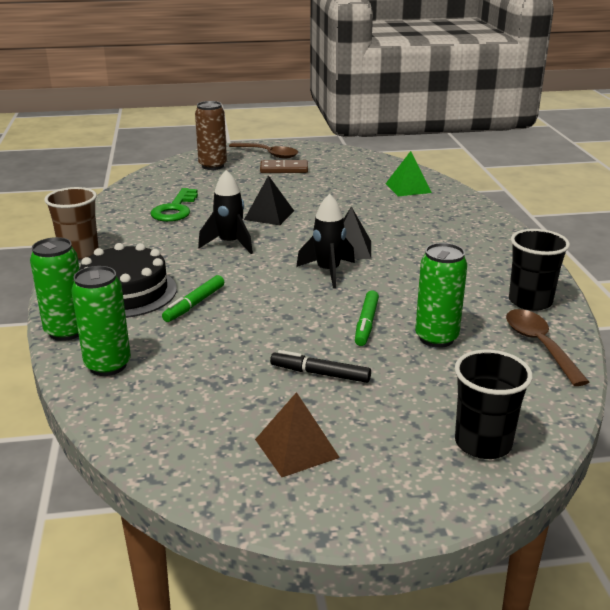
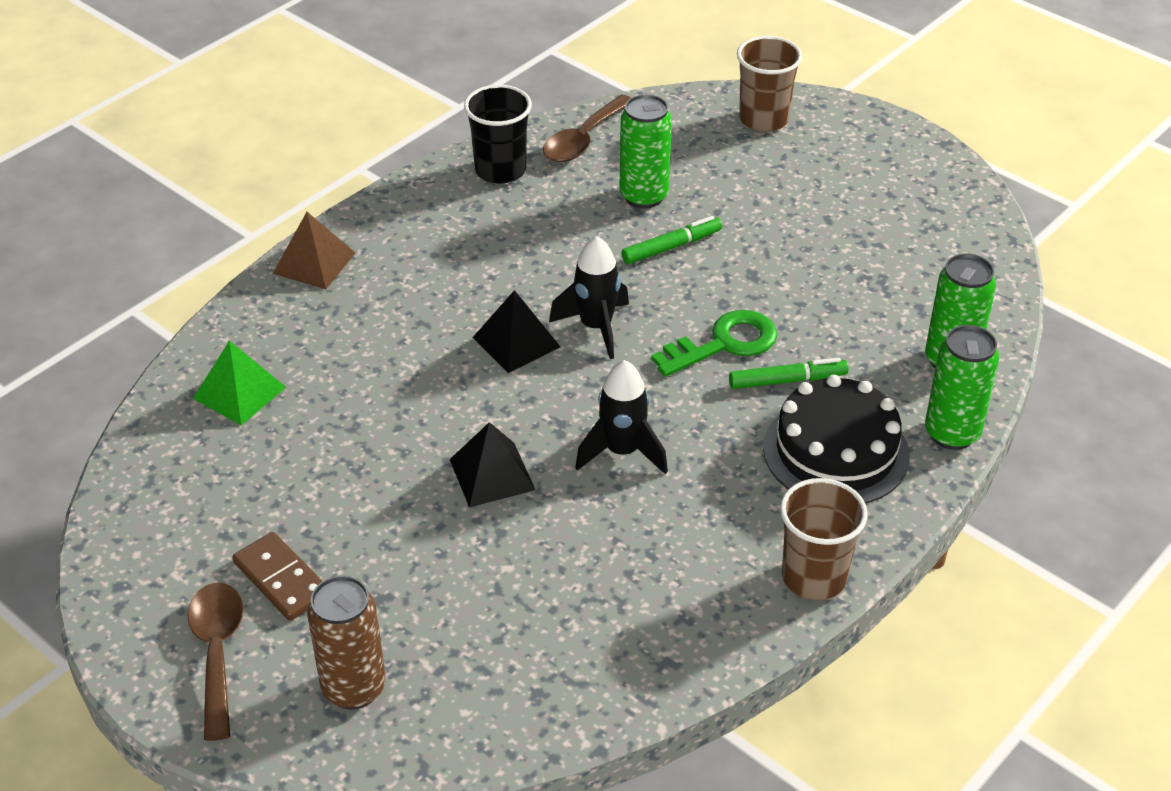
camera: 130 degrees left, 15 degrees up
(175, 209) = (582, 589): green key -> green key (724, 343)
(296, 448) = (888, 194): brown pyramid -> brown pyramid (314, 263)
(320, 374) = (787, 232): black marker -> none
(483, 443) = (763, 119): black cup -> brown cup

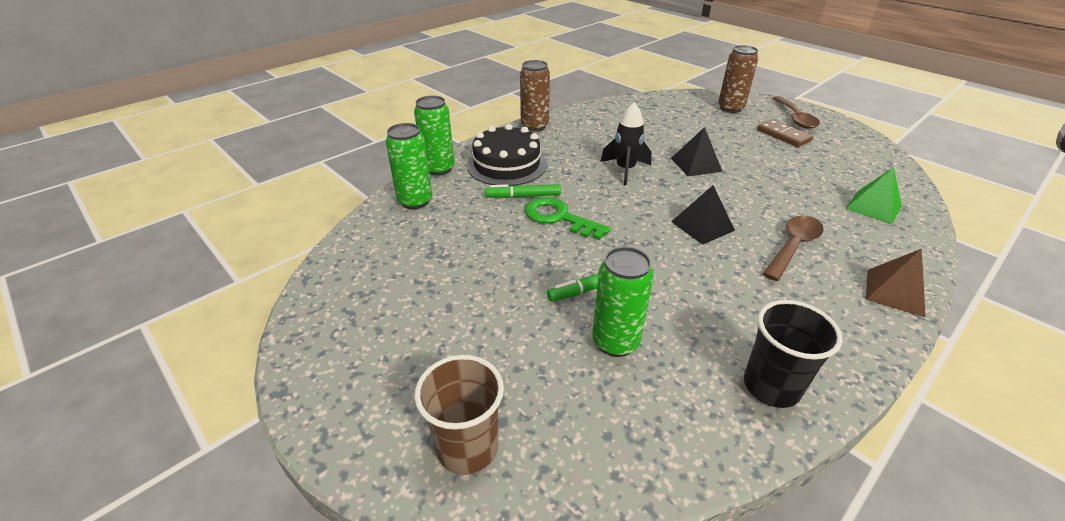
camera: 175 degrees left, 5 degrees down
(583, 139) = (688, 428): brown spoon -> brown spoon (793, 246)
(596, 327) = (648, 232): black rocket -> none
(724, 343) = (558, 218): green key -> green key turned 60 degrees clockwise
(814, 577) = (534, 126): brown cup -> brown can

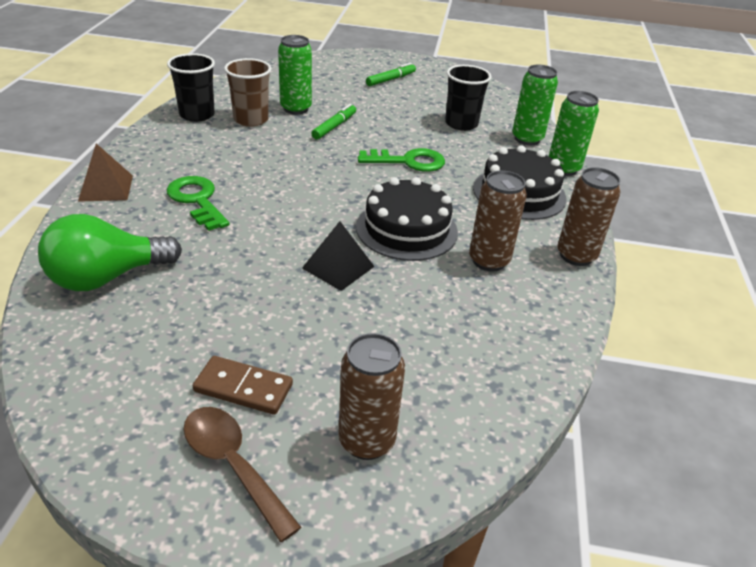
camera: 140 degrees right, 0 degrees up
(446, 240) = (461, 124): none -> black cup
(467, 447) = (328, 65): brown cup -> brown cup (251, 120)
(523, 196) = (459, 169): green marker -> green marker (391, 79)
(592, 139) = (489, 261): none -> brown can
(625, 170) = (406, 229): black rocket -> black cake
(702, 226) = (286, 193): black pyramid -> none
(793, 246) = (197, 200): brown spoon -> green key
(873, 207) = (107, 277): green pyramid -> green light bulb

